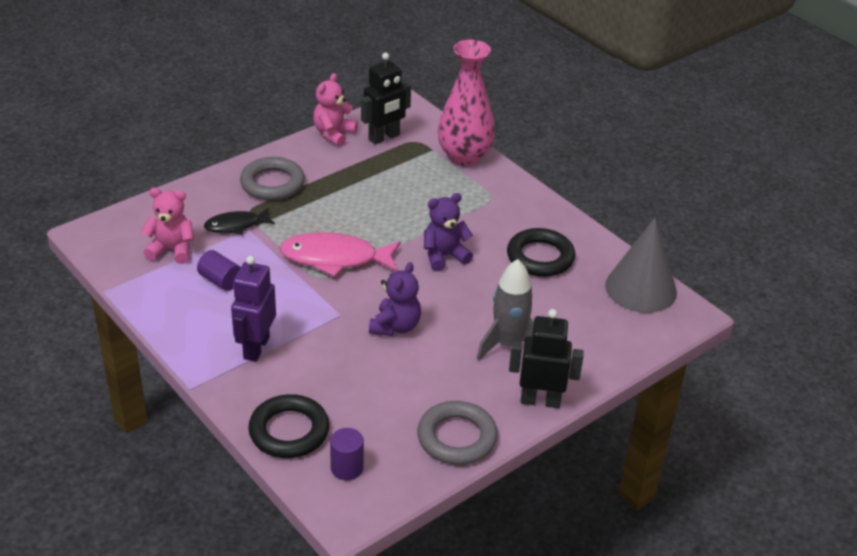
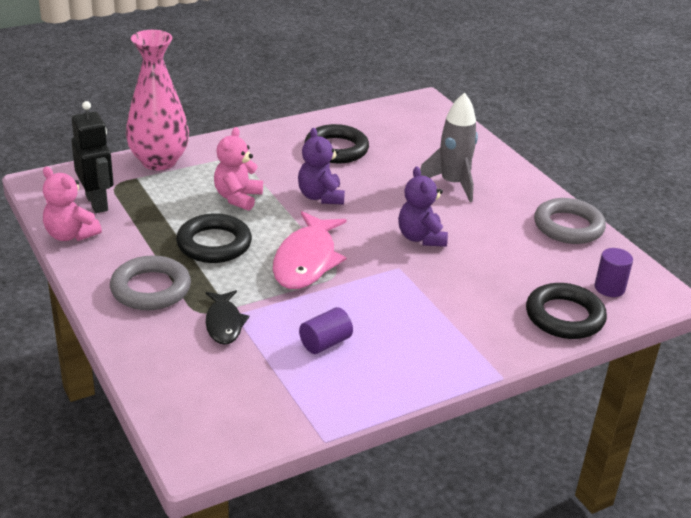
camera: 80 degrees left, 5 degrees down
(172, 250) = (256, 378): pink teddy bear -> pink teddy bear (238, 198)
(256, 348) = (443, 327): purple robot -> none
(344, 205) = (214, 244): none -> black ring
(395, 326) = (421, 238): purple teddy bear -> purple teddy bear turned 135 degrees counterclockwise
(540, 400) = (523, 181): black robot -> none
(640, 288) = (389, 113): grey cone -> none

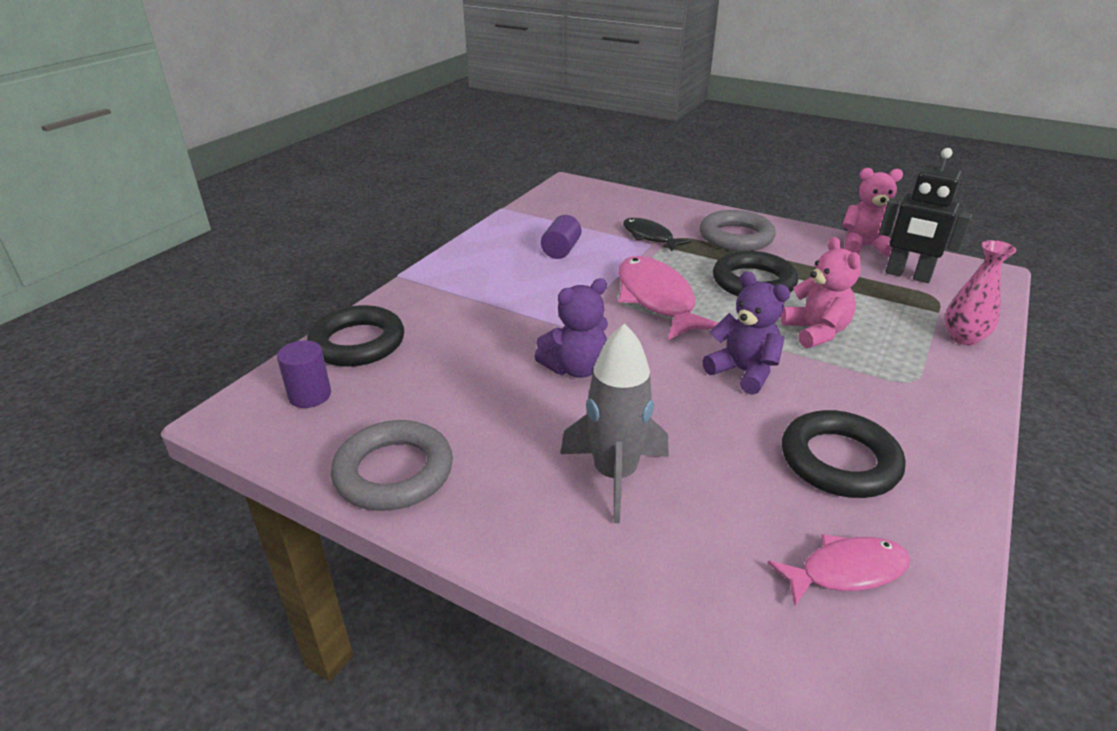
camera: 150 degrees right, 0 degrees up
(159, 161) = (963, 338): pink vase -> pink vase, size x0.54
(391, 126) = (846, 571): none -> pink fish
(421, 238) = (575, 368): purple teddy bear -> purple teddy bear turned 105 degrees clockwise

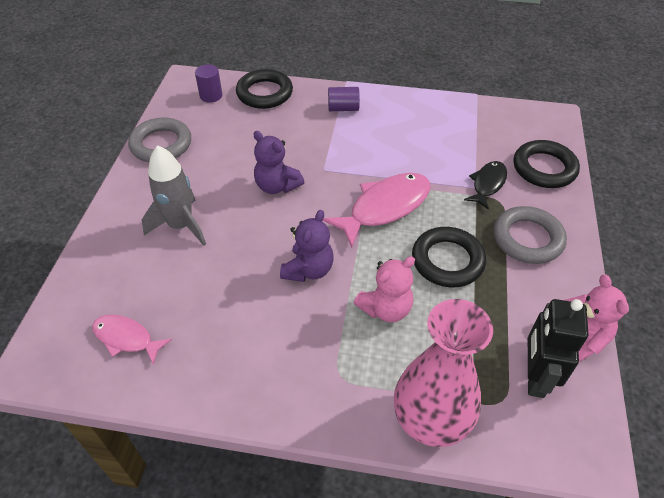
camera: 70 degrees right, 15 degrees up
(561, 250) = (429, 141): purple cylinder -> purple cylinder (343, 108)
(839, 461) = (224, 331): black ring -> black ring (544, 168)
(846, 571) = (126, 338): pink fish -> pink fish turned 150 degrees clockwise
(963, 338) = (431, 420): pink vase -> pink vase, size x1.84

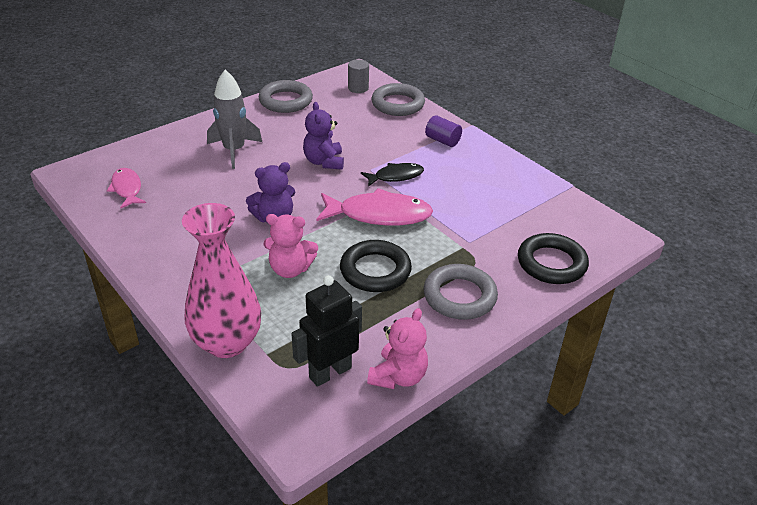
camera: 40 degrees right, 10 degrees down
(211, 96) = (358, 88): purple cylinder -> grey cylinder
(264, 93) = (398, 104): black ring -> grey ring
(487, 184) = (483, 246): black fish -> black fish (395, 176)

